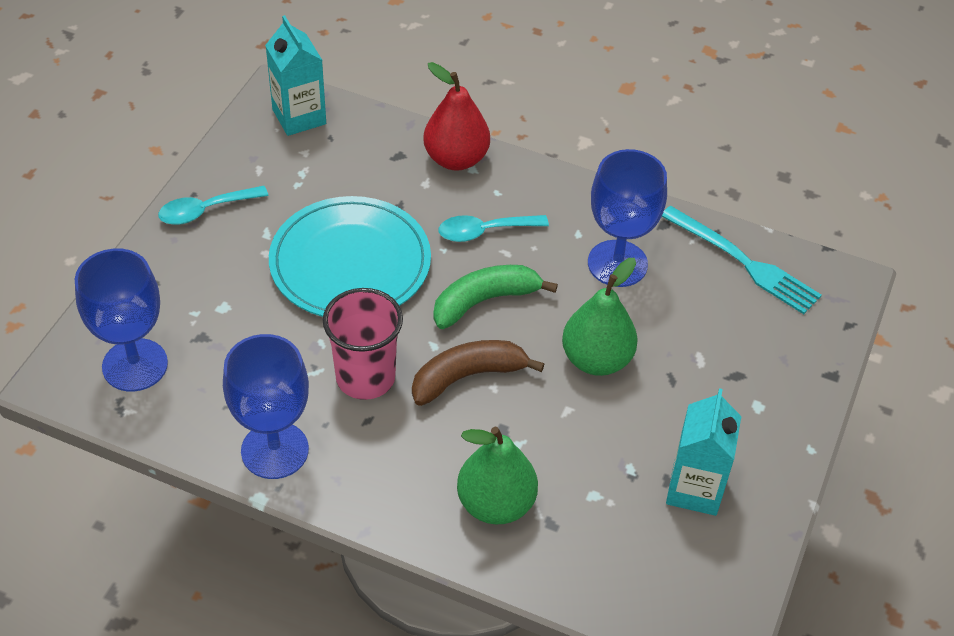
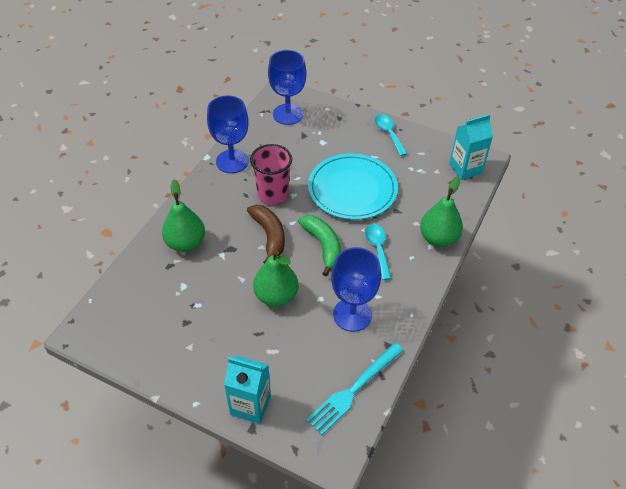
camera: 95 degrees right, 0 degrees up
(456, 159) = (438, 238): red pear -> green pear
(694, 489) = (178, 334): turquoise carton -> turquoise carton (250, 405)

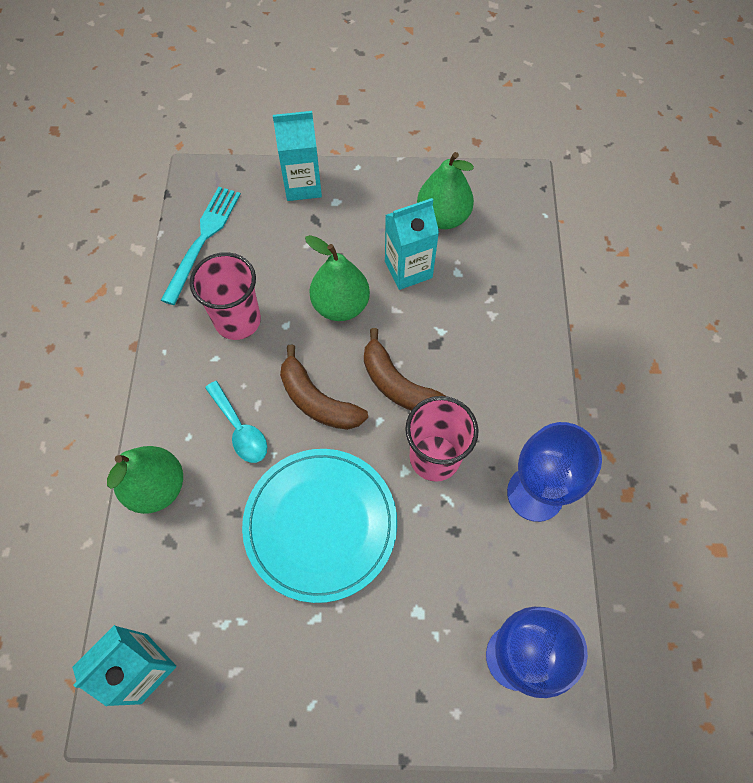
camera: 155 degrees right, 15 degrees up
(186, 243) = (496, 326): green pear -> green pear (443, 217)
(214, 301) = (408, 269): none -> turquoise carton
(323, 246) = (317, 401): green banana -> brown banana
(352, 315) = (237, 320): blue goblet -> pink cup
(389, 134) = (310, 696): turquoise spoon -> none

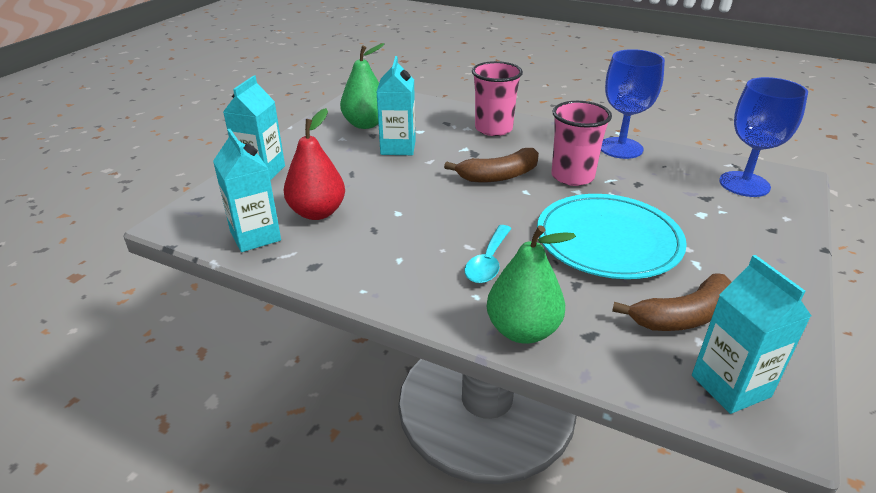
camera: 65 degrees left, 30 degrees down
(203, 240) = (255, 236): turquoise fork -> turquoise carton
(237, 320) = (369, 237): pink cup -> pink cup (493, 129)
(240, 429) = (488, 262): turquoise spoon -> turquoise spoon turned 120 degrees clockwise
(257, 264) = (317, 212): none -> red pear
(317, 401) = (487, 214): brown banana -> brown banana (682, 316)
(340, 305) = (403, 182): green pear -> none

